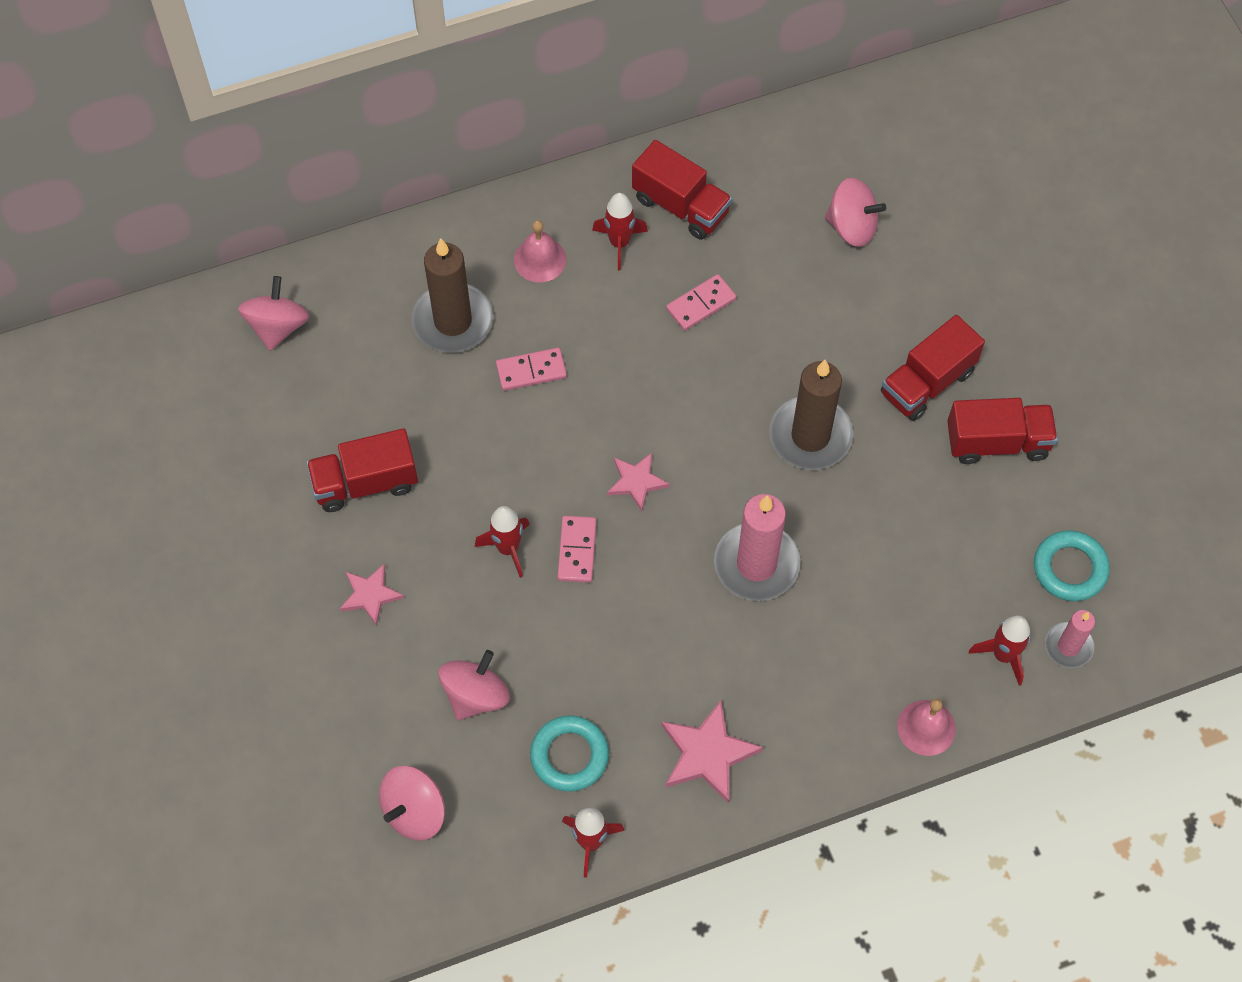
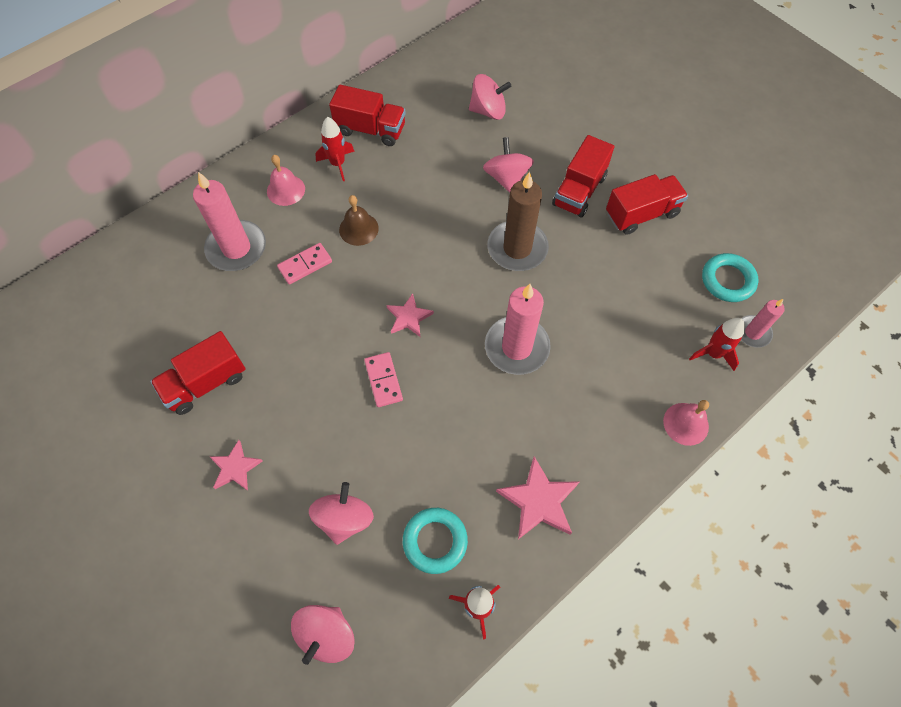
camera: 20 degrees left, 0 degrees up
(278, 326) = (105, 291): pink spinning top -> pink spinning top (506, 178)
(453, 321) = (236, 248): brown candle -> pink candle
(508, 548) = (331, 396): red rocket -> none
(615, 343) = (358, 229): none -> brown bell
(701, 304) = (408, 186): pink domino -> none

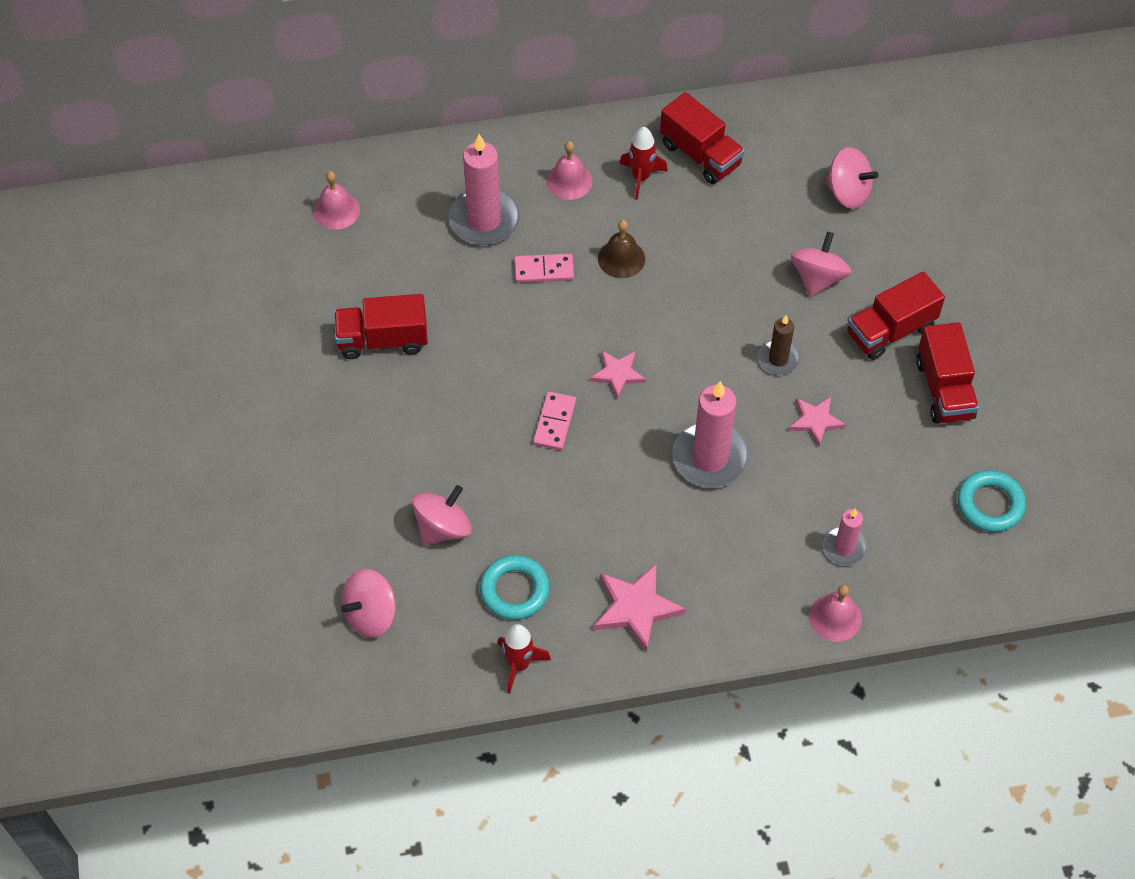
camera: 30 degrees right, 5 degrees down
(110, 296) = (336, 210): none -> pink bell
(235, 468) = (368, 431): pink star -> pink star (815, 421)
(517, 248) = (778, 359): brown candle -> brown candle, size x0.56
(641, 214) = (944, 389): red truck -> red truck turned 75 degrees clockwise
(713, 353) = (916, 567): red rocket -> none
(753, 332) = (976, 569): pink candle -> pink candle (844, 548)

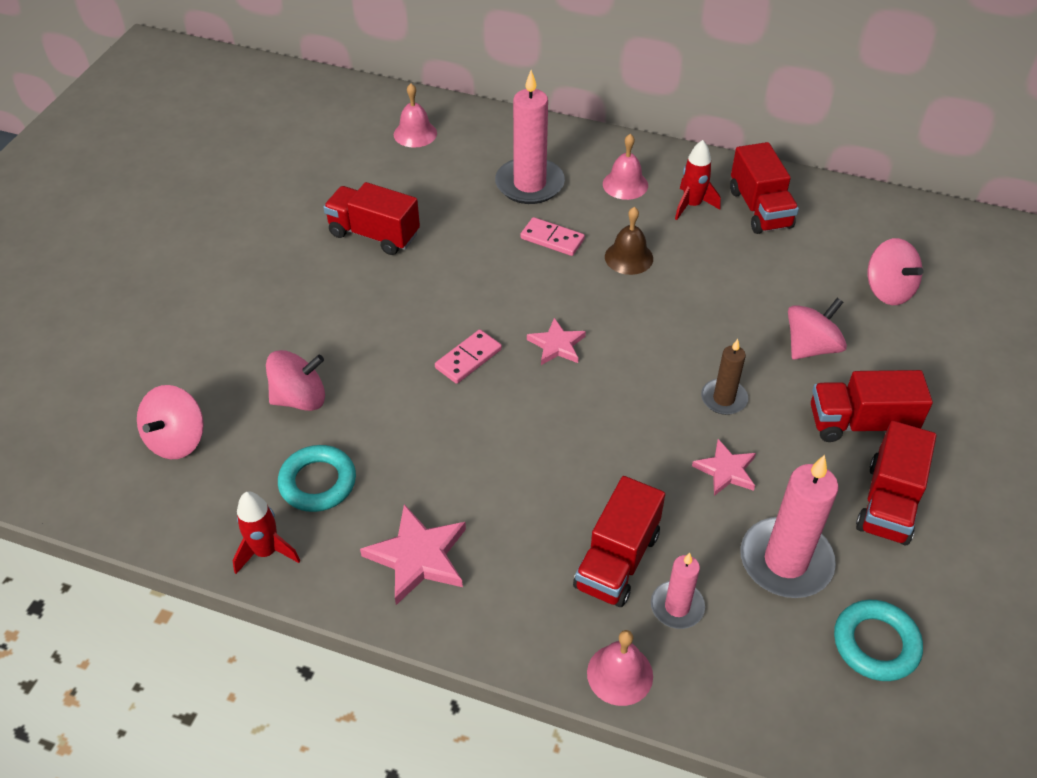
camera: 30 degrees right, 10 degrees down
(371, 614) = (177, 440): pink spinning top -> pink spinning top turned 60 degrees counterclockwise
(710, 458) = (593, 454): pink candle -> pink candle (785, 561)
(781, 535) = (617, 560): none -> red truck

